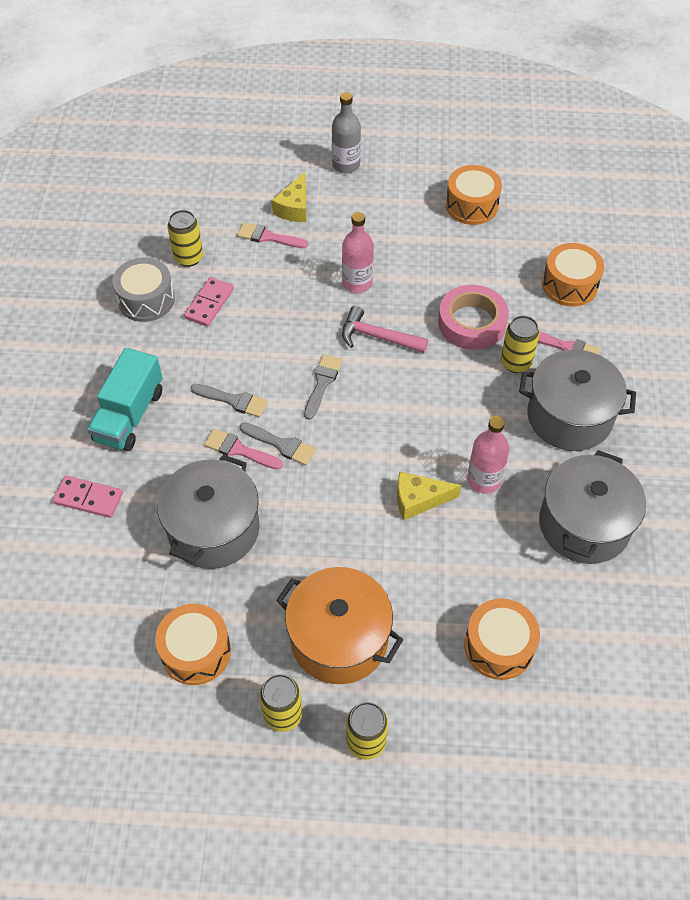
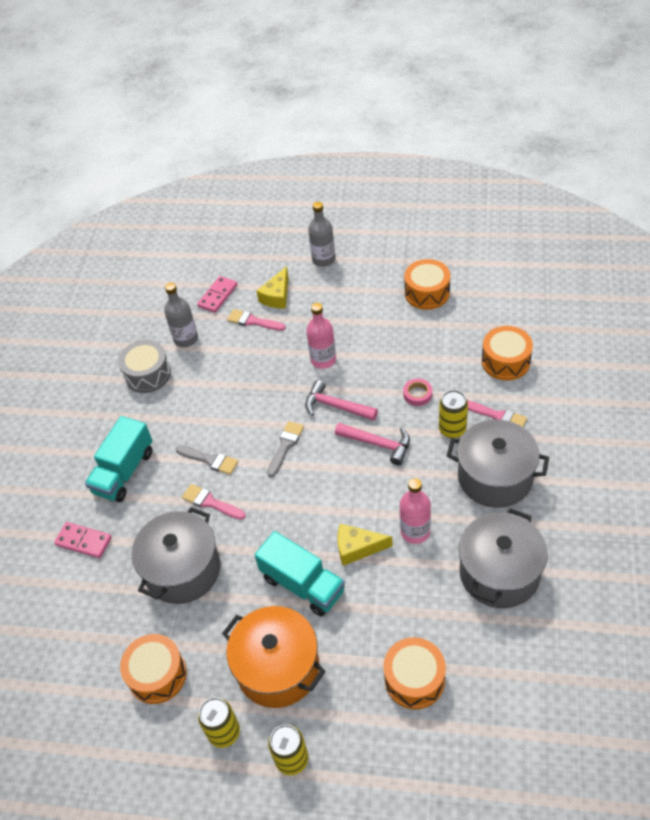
camera: 10 degrees right, 5 degrees down
(188, 258) = (186, 339): yellow can -> grey bottle
(209, 304) = (199, 378): pink domino -> pink domino (218, 296)
(281, 444) = (246, 498): grey brush -> none
(358, 543) = (302, 584): none -> turquoise truck
(431, 380) = (378, 444): none -> pink hammer
(472, 323) = (417, 394): pink tape -> pink tape, size x0.49

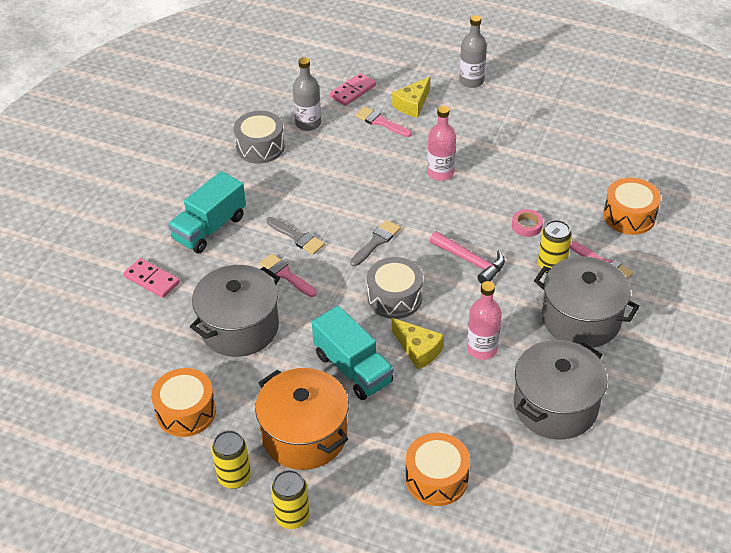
camera: 10 degrees right, 5 degrees down
(319, 500) = (394, 298): none -> grey drum
(336, 406) = (439, 218): pink hammer -> none
(357, 548) = (418, 349): yellow cheese -> yellow cheese turned 150 degrees counterclockwise
(427, 293) = (568, 135): orange drum -> none

